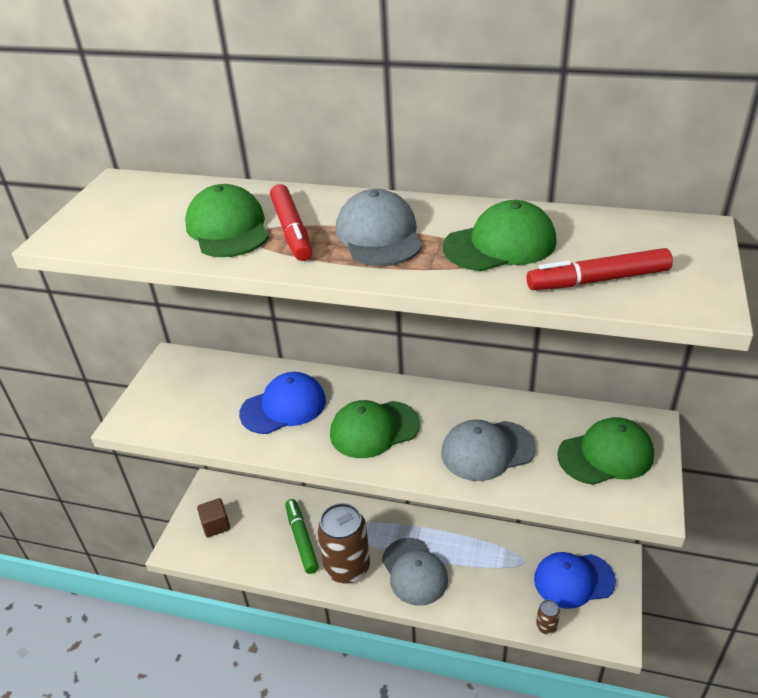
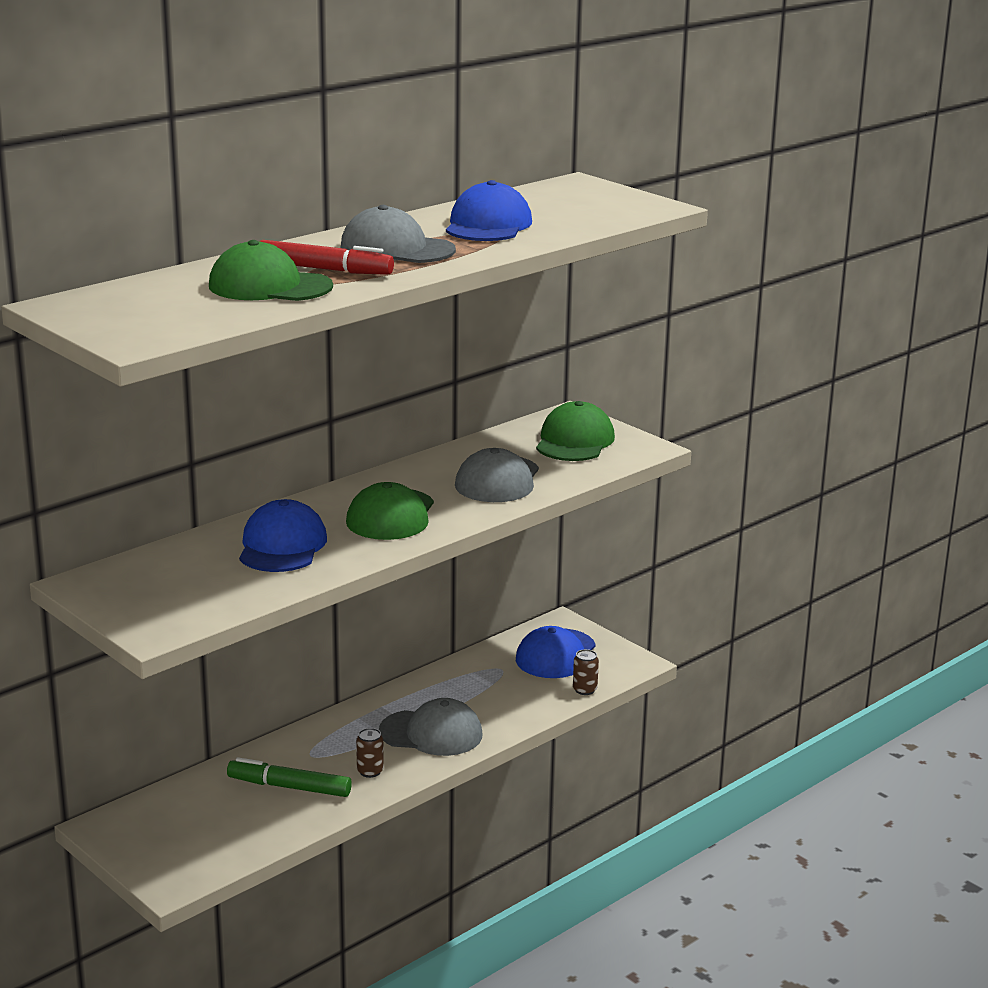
camera: 60 degrees left, 15 degrees down
(216, 525) = (177, 841): brown cube -> none
(347, 567) = (370, 771): brown can -> brown can, size x0.42
(500, 244) = (488, 225): green cap -> blue cap
(598, 280) = (586, 218): red marker -> none

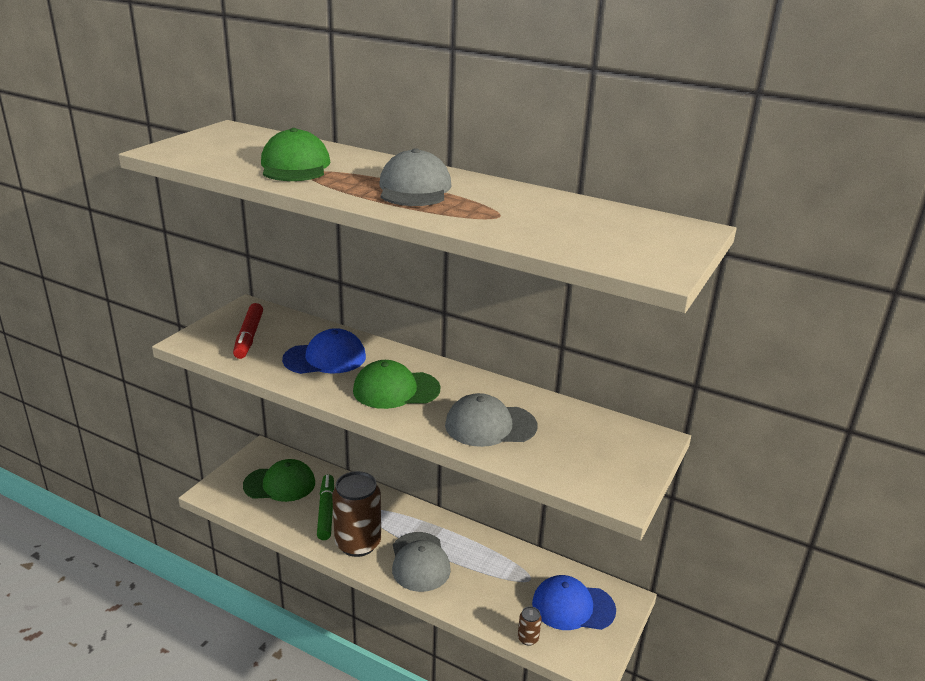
camera: 70 degrees right, 5 degrees up
(324, 269) = (345, 175): red marker -> red marker (249, 337)
(370, 771) = (358, 543): brown can -> brown can, size x2.41
(488, 225) = (512, 210): blue cap -> none
(574, 441) = (600, 452): green cap -> green cap (280, 484)

